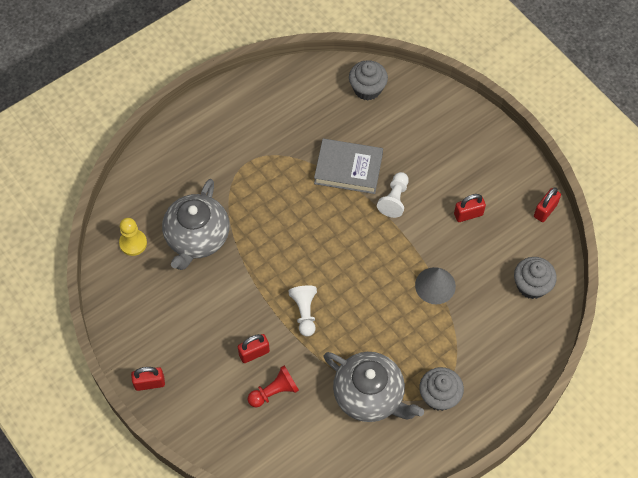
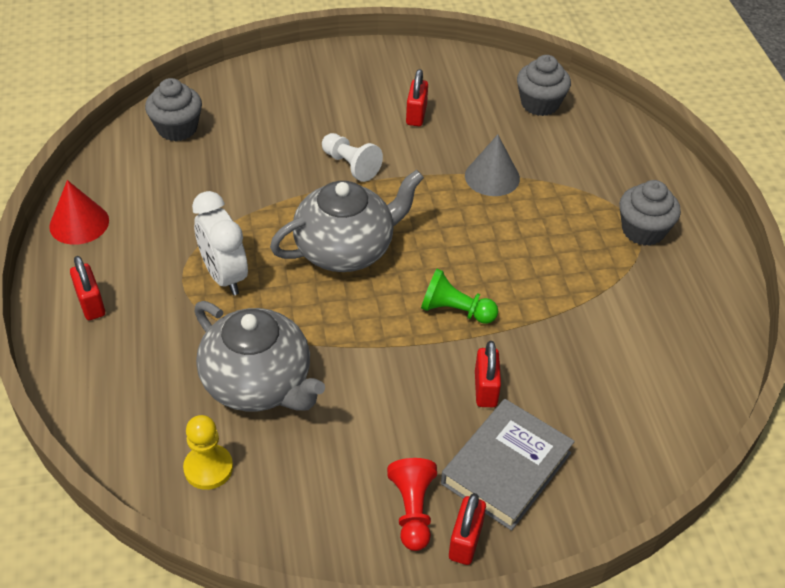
camera: 65 degrees left, 15 degrees down
(260, 87) = (79, 223): none -> red cone
(262, 181) = (224, 276): none -> white clock
(274, 392) = (558, 389): red pawn -> red pawn (412, 510)
(304, 312) = (455, 310): white pawn -> green pawn
(348, 169) = (275, 188): grey book -> grey book (506, 468)
(369, 395) = (612, 293): grey teapot -> grey teapot (346, 249)
(545, 210) = (453, 59): red padlock -> red padlock (91, 304)

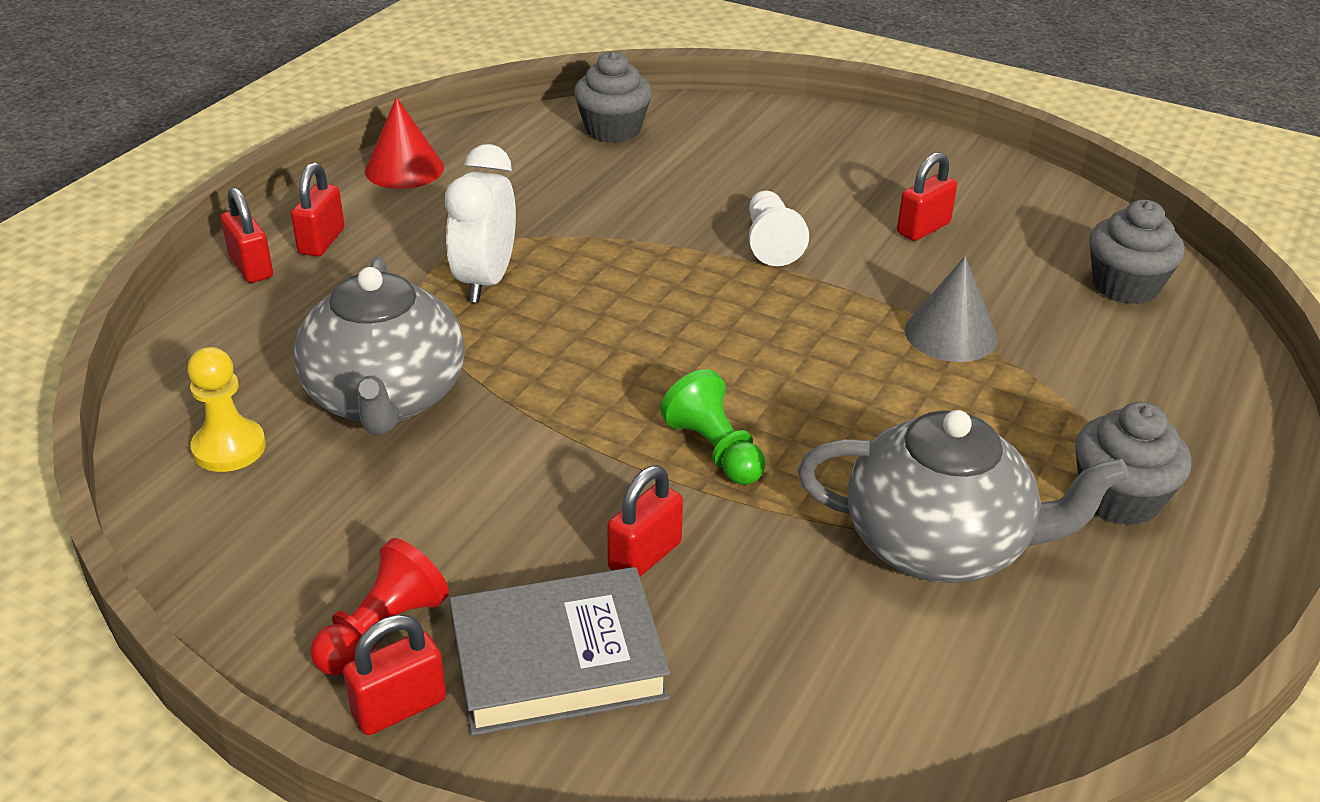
camera: 40 degrees right, 10 degrees down
(68, 347) = (251, 267): none -> red padlock
(346, 249) = (656, 321): grey teapot -> grey teapot (939, 545)

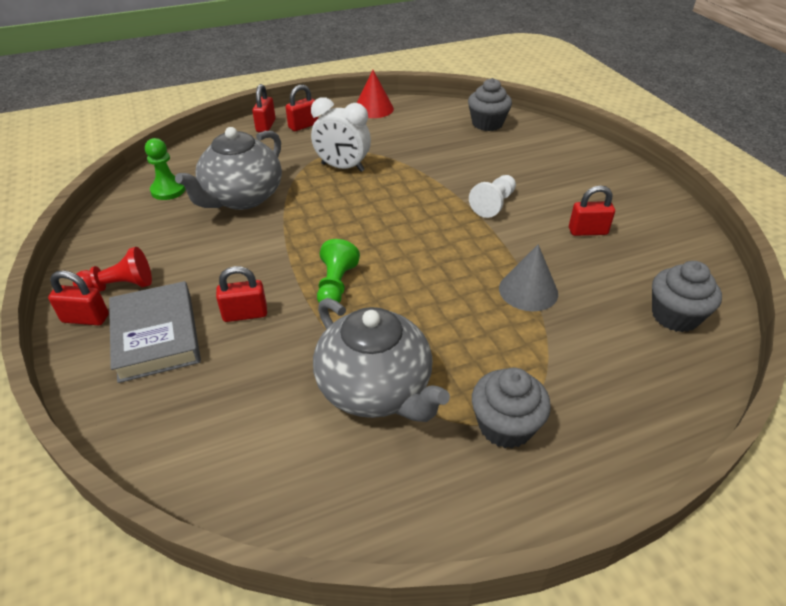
camera: 40 degrees right, 5 degrees up
(229, 448) = (168, 190): yellow pawn -> green pawn
(486, 281) = (342, 167): white clock -> white clock turned 120 degrees counterclockwise
(557, 660) = (156, 336): grey book -> grey book turned 45 degrees clockwise

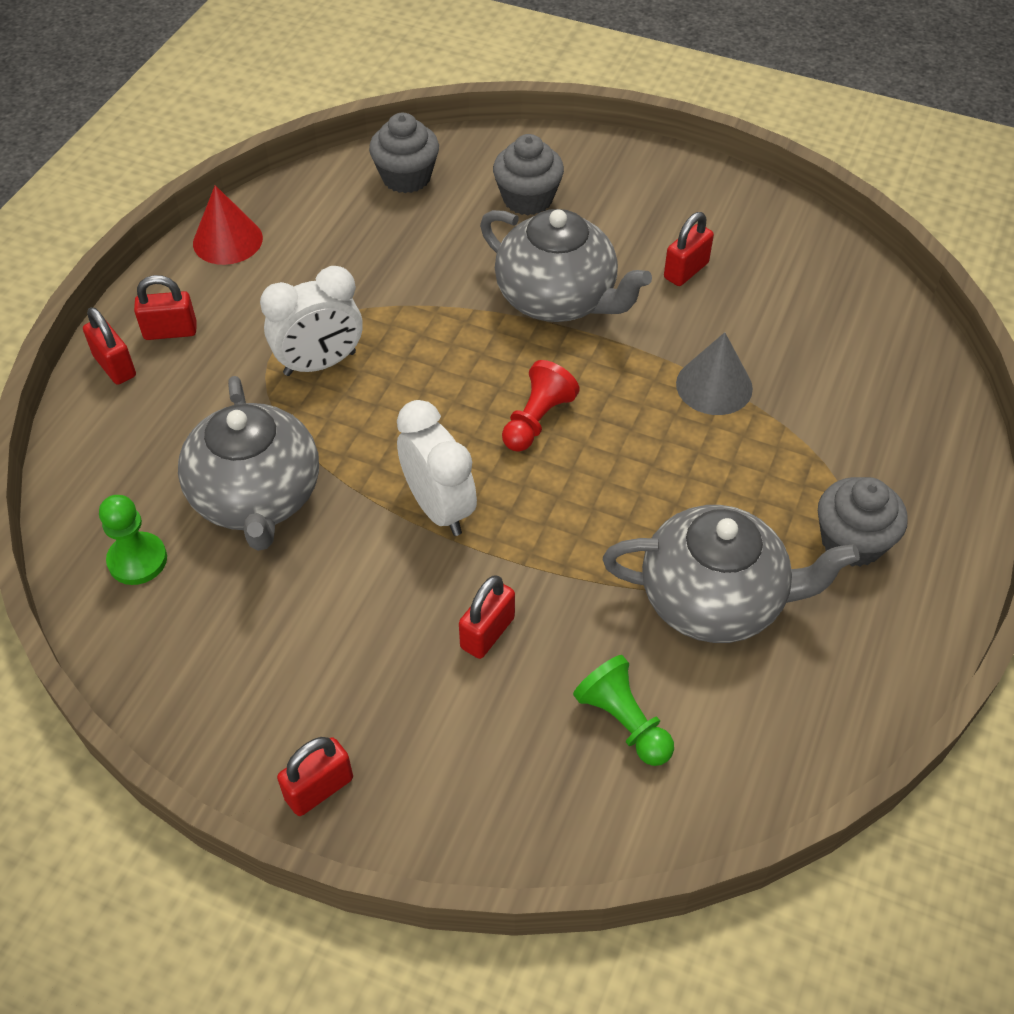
camera: 45 degrees left, 10 degrees up
(120, 286) = (294, 722): red pawn -> red pawn (537, 420)
(156, 336) = (432, 735): grey book -> none
(303, 126) = (170, 331): red padlock -> red padlock turned 75 degrees clockwise
(305, 250) = (439, 508): none -> white clock
(336, 285) = (531, 524): green pawn -> green pawn (623, 721)
(493, 204) = (557, 299): white pawn -> grey teapot
(675, 316) = (856, 321): grey cupcake -> grey cupcake (527, 199)

